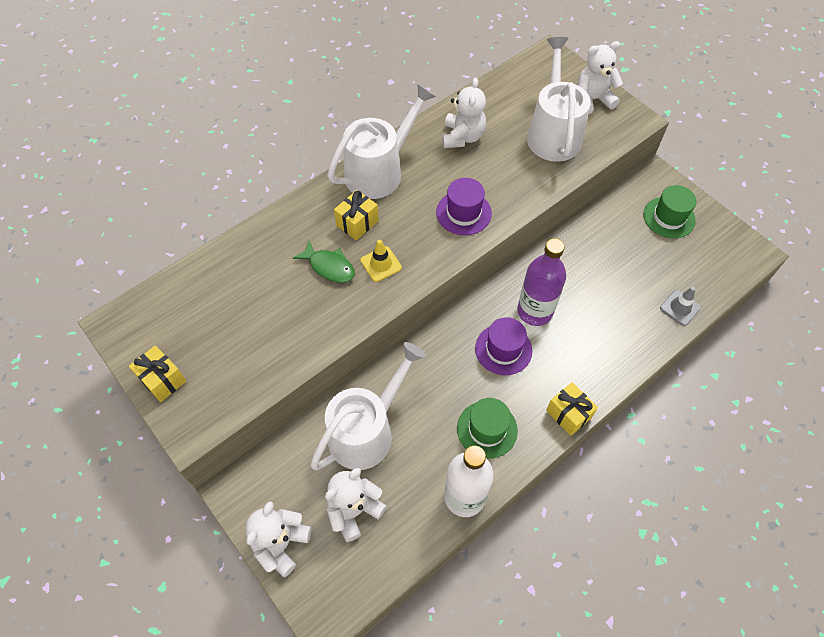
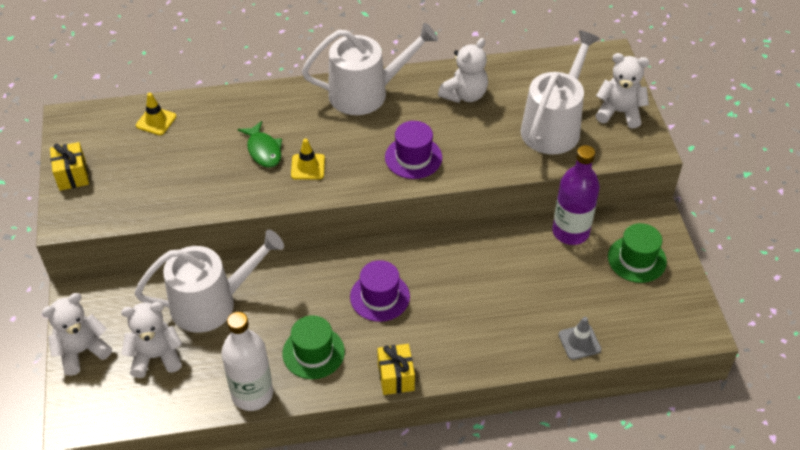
camera: 30 degrees right, 10 degrees down
(206, 285) = (156, 121): none -> yellow traffic cone
(357, 223) = (314, 126): yellow gift -> none
(535, 311) = (434, 279): purple bottle -> purple bottle (570, 232)

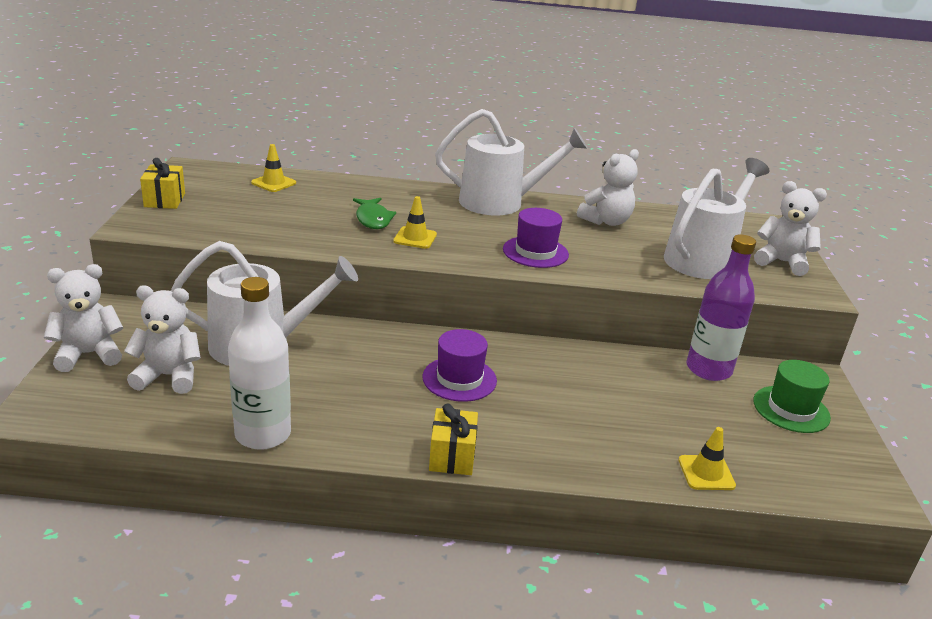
camera: 10 degrees right, 20 degrees down
(313, 352) = (357, 411): green hat -> none
(579, 342) = (706, 473): grey traffic cone -> yellow traffic cone

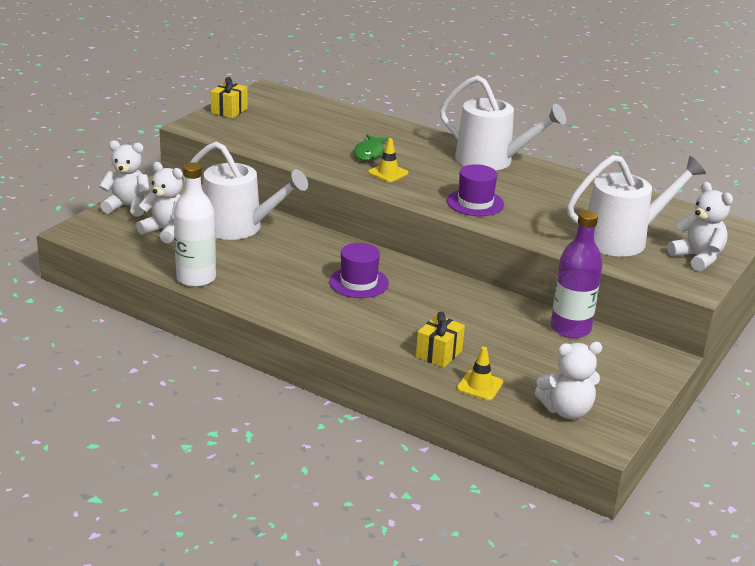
camera: 30 degrees right, 0 degrees up
(273, 183) = (320, 112): yellow traffic cone -> none
(452, 456) = (305, 324): yellow gift -> yellow gift (439, 354)
(606, 221) = (570, 193): white teddy bear -> white teddy bear (566, 410)
(791, 409) = (608, 372): green hat -> none

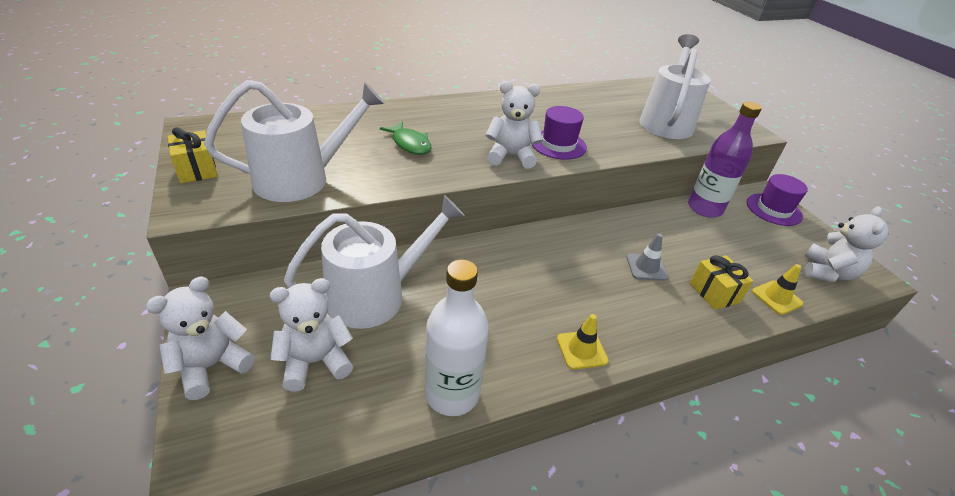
camera: 55 degrees left, 10 degrees up
(359, 282) = (559, 274): purple hat -> purple hat (773, 209)
(388, 173) = (459, 154): yellow traffic cone -> yellow traffic cone (581, 350)
(425, 317) = (646, 267): none -> grey traffic cone
(491, 160) = (492, 105): white watering can -> white watering can (301, 179)
(697, 258) = (711, 112): white teddy bear -> white teddy bear (511, 156)

